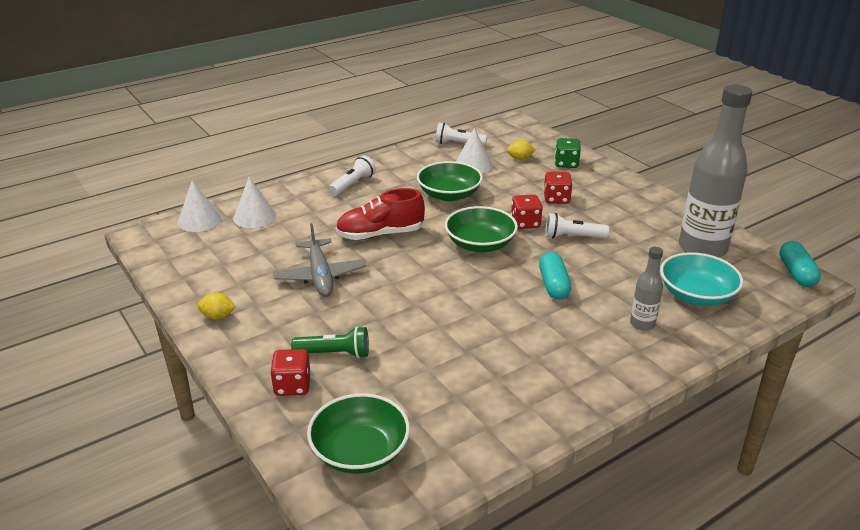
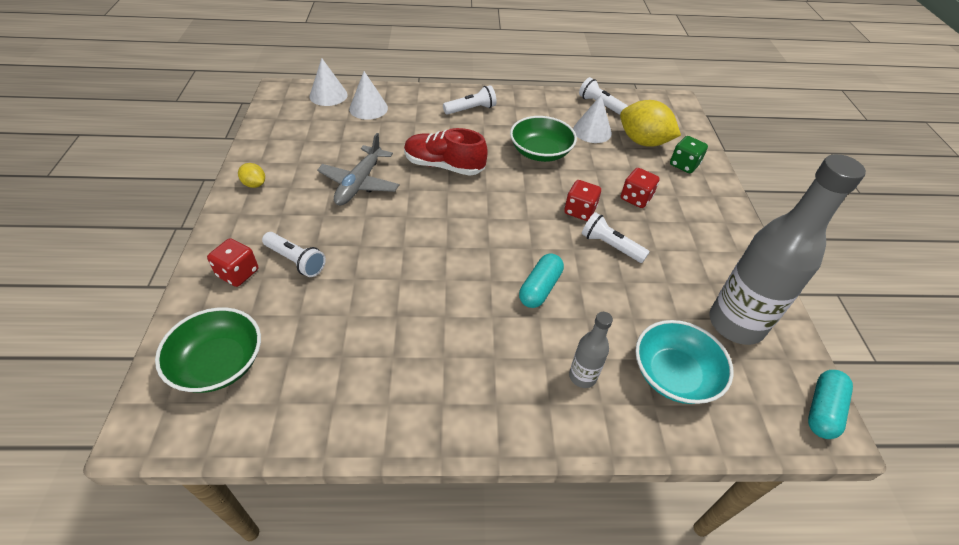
camera: 30 degrees right, 15 degrees up
(334, 354) = (296, 261): green flashlight -> white flashlight
(480, 244) = (516, 213): green bowl -> none
(520, 159) = (643, 142): yellow lemon -> yellow lemon, size x2.09

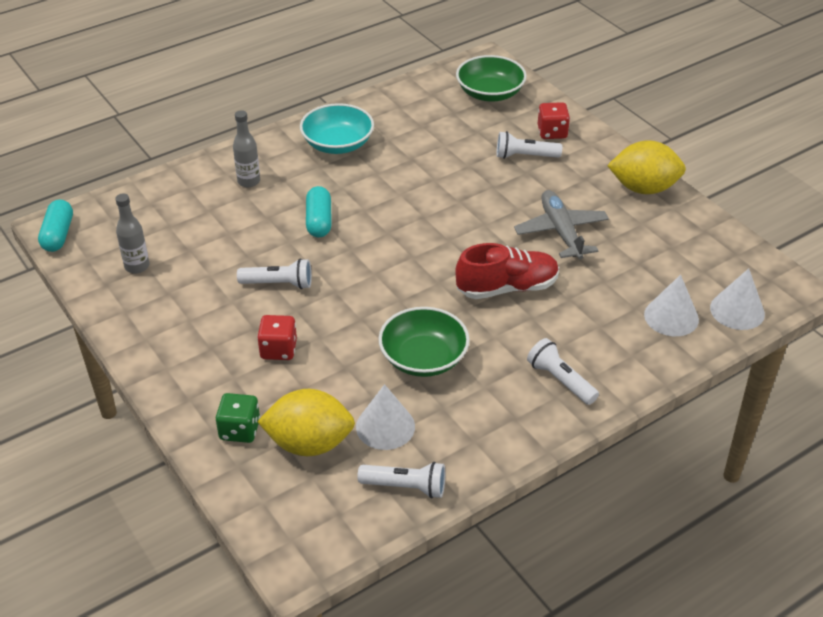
camera: 150 degrees right, 5 degrees down
(254, 184) = (643, 188): yellow lemon -> yellow lemon, size x2.09
(471, 109) = (560, 380): white flashlight -> white flashlight turned 105 degrees clockwise
(579, 211) = (330, 306): red dice -> none
(674, 374) = (180, 210): turquoise bowl -> turquoise bowl (337, 144)
(735, 324) = (137, 266): grey bottle -> grey bottle, size x0.46

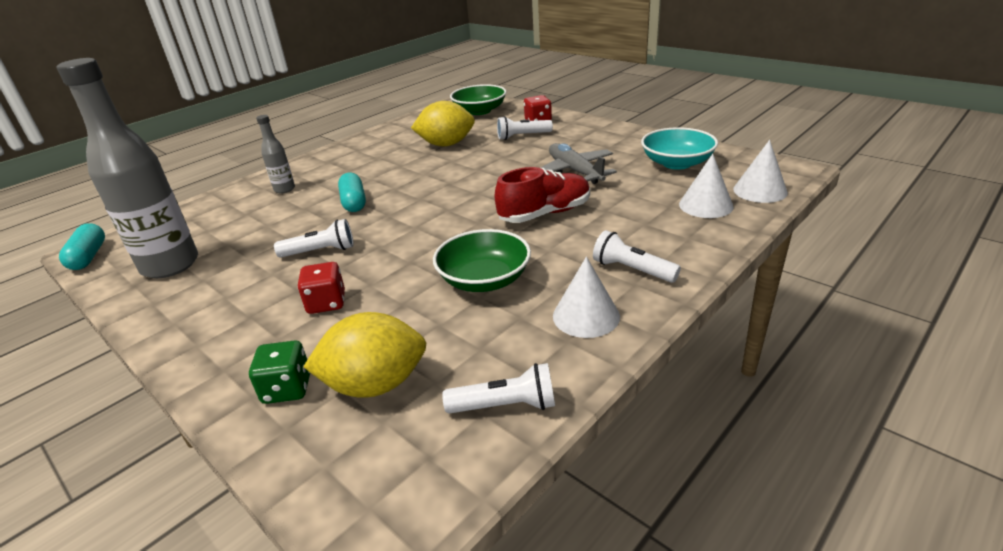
camera: 10 degrees left, 10 degrees down
(137, 266) = (170, 265): grey bottle -> grey bottle, size x2.17
(337, 144) = (362, 155): turquoise bowl -> turquoise bowl (677, 163)
(385, 426) = (462, 348): white cone -> white cone (586, 316)
(643, 188) = (628, 137): yellow lemon -> yellow lemon (446, 144)

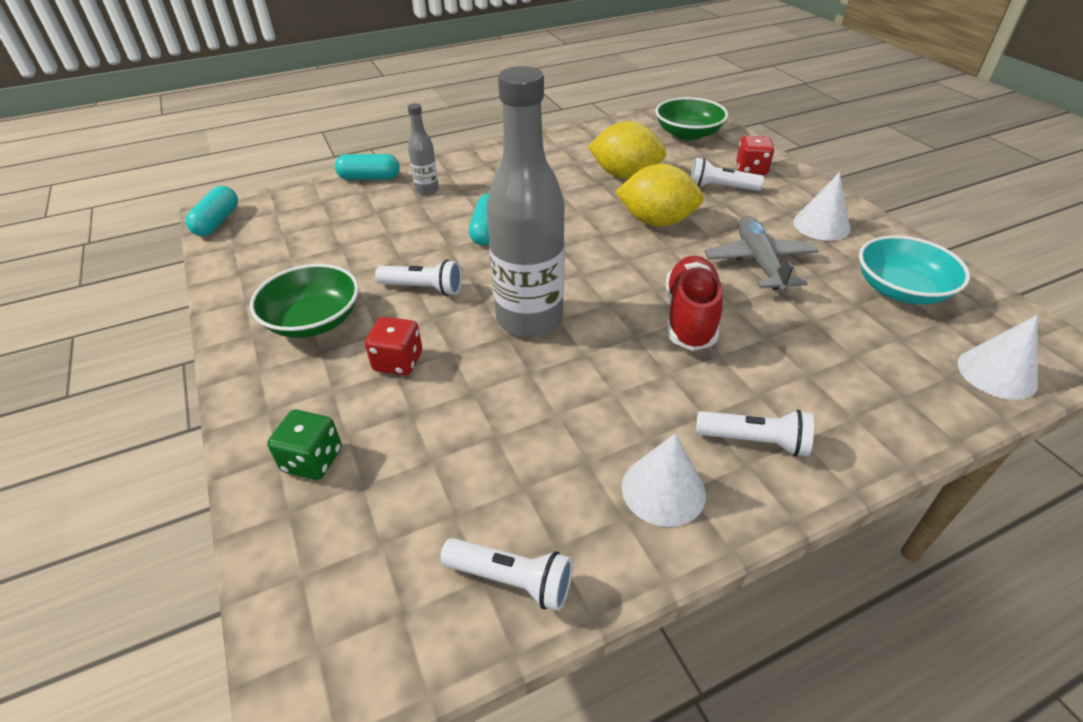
camera: 20 degrees right, 10 degrees up
(170, 265) = (280, 257): grey bottle -> grey bottle (529, 319)
(226, 193) = (369, 178): none -> turquoise capsule
(375, 384) = (395, 491): yellow lemon -> yellow lemon (656, 221)
(484, 280) = (573, 391): green bowl -> green bowl (313, 320)
(545, 214) = (690, 317): red shoe -> red shoe turned 75 degrees counterclockwise
(632, 270) = (754, 441): white flashlight -> white flashlight turned 135 degrees clockwise
(706, 205) = (905, 372): white cone -> white cone (821, 225)

